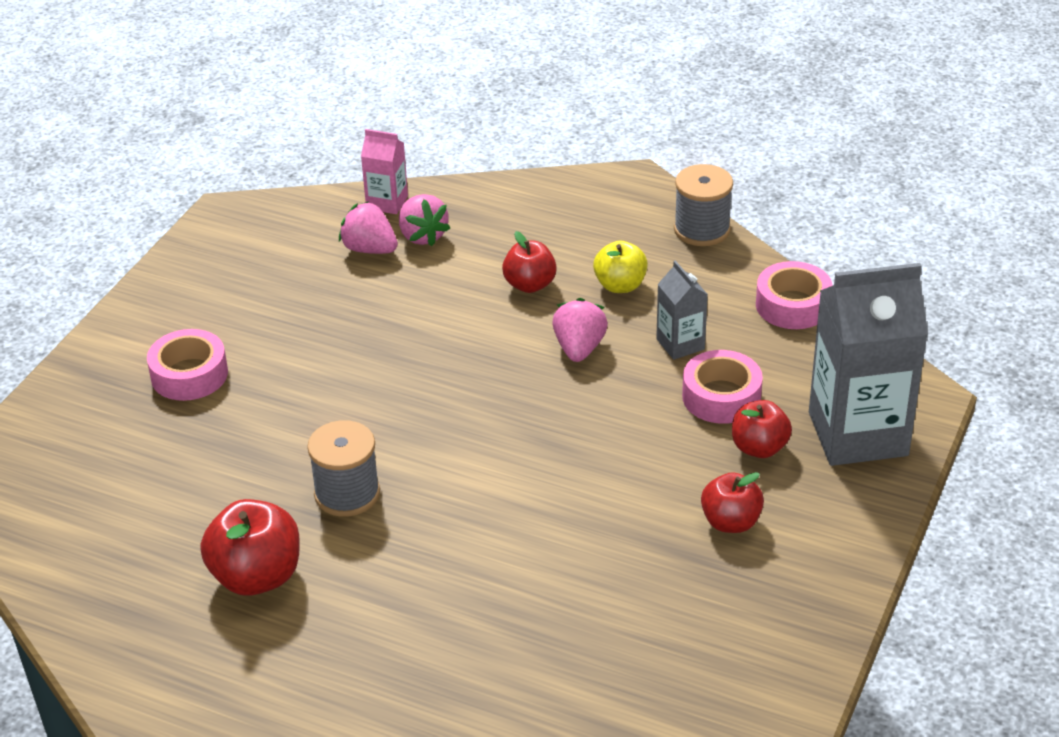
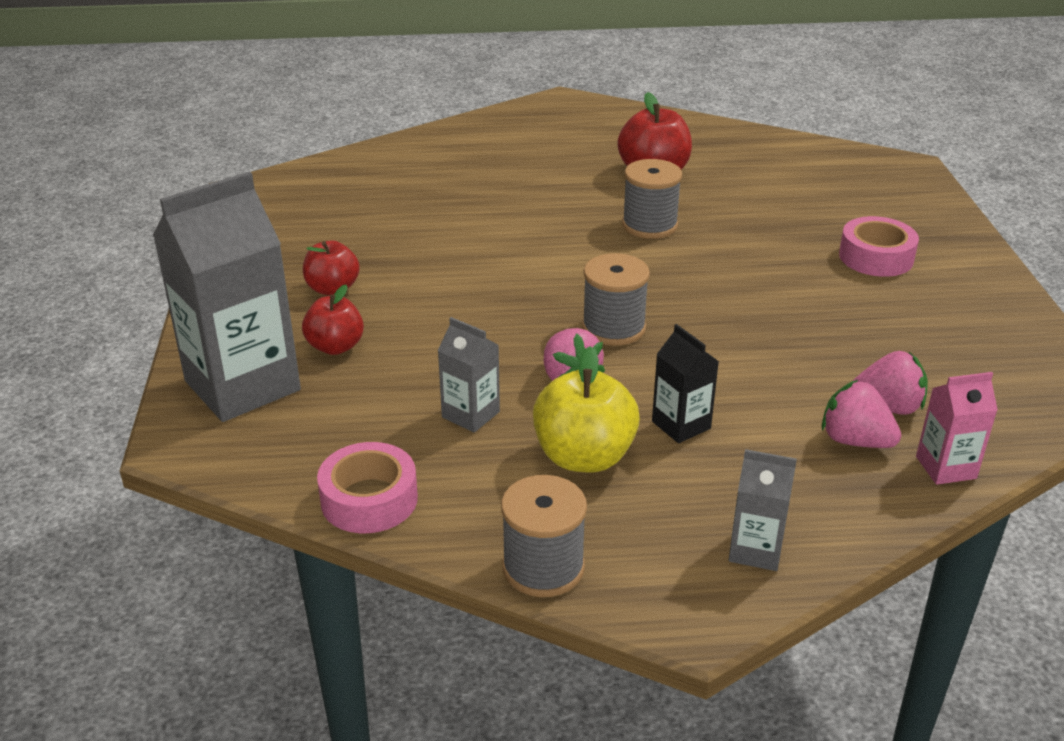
camera: 150 degrees right, 5 degrees down
(501, 383) = (613, 328): none -> grey spool
(530, 285) = (681, 425): red apple -> black carton
(563, 199) = (755, 550): none -> grey carton
(620, 285) = (584, 457): yellow apple -> yellow apple, size x1.54
(721, 397) = (396, 378): pink tape -> none

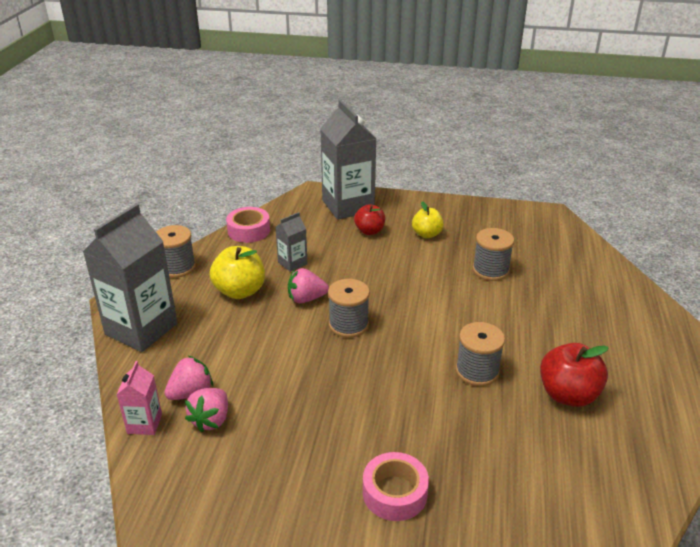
camera: 105 degrees right, 0 degrees up
(332, 289) = (426, 234): red apple -> yellow apple
(422, 229) = (490, 270): none -> grey spool
(681, 425) = (245, 329): black carton -> none
(755, 550) = (141, 329): grey carton -> grey carton, size x2.12

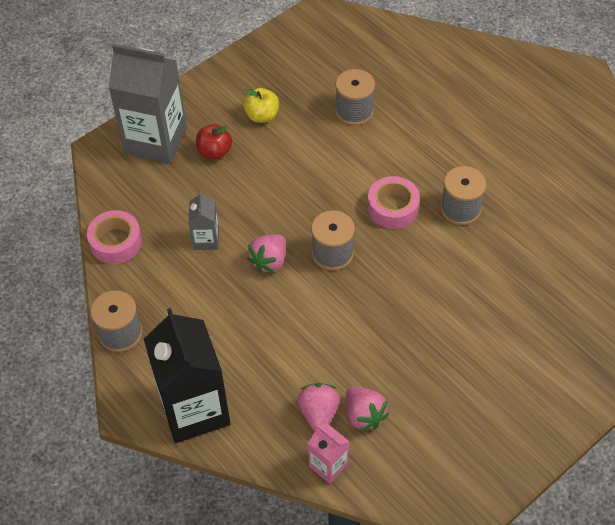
camera: 50 degrees left, 20 degrees up
(141, 329) = (194, 409): grey carton -> black carton
(240, 291) = (210, 304): yellow apple -> none
(394, 493) = (533, 341): pink tape -> pink tape (392, 207)
(568, 395) = (529, 175): red apple -> none

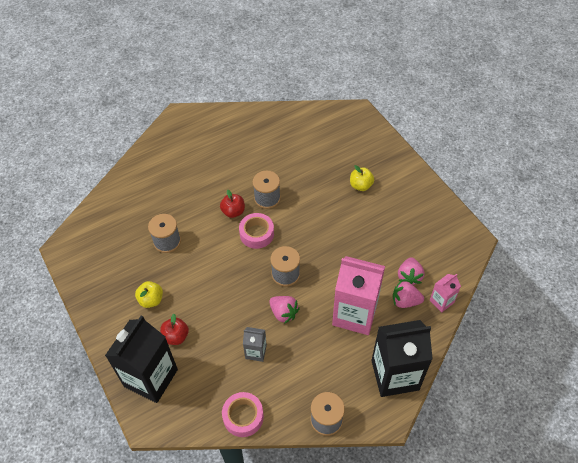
camera: 80 degrees left, 0 degrees up
(156, 140) = (151, 378): grey carton -> black carton
(283, 348) = (355, 314): none -> pink carton
(364, 415) = (409, 276): pink strawberry -> pink strawberry turned 120 degrees clockwise
(424, 173) = (233, 212): none -> red apple
(524, 329) = (361, 185): none -> yellow apple

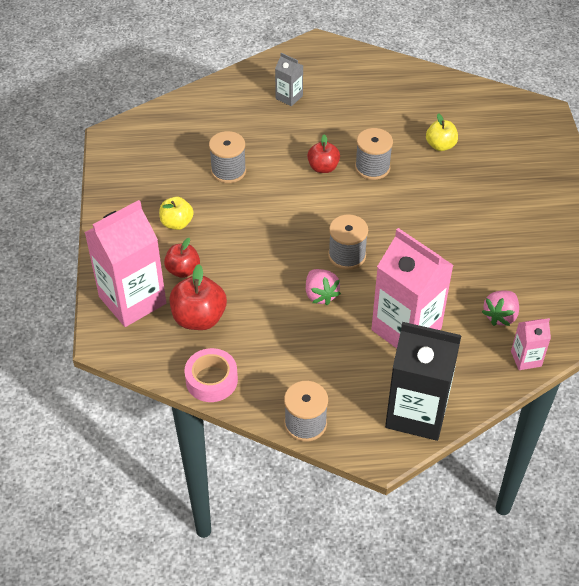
camera: 25 degrees right, 5 degrees down
(151, 378) = (132, 300): black carton -> pink carton
(208, 370) = (199, 318): none -> red apple
(256, 352) = (264, 321): grey carton -> grey carton (289, 97)
(257, 234) = (337, 201): pink tape -> none
(361, 185) = (498, 195): yellow apple -> yellow apple (440, 145)
(405, 301) = (478, 340): pink strawberry -> none

